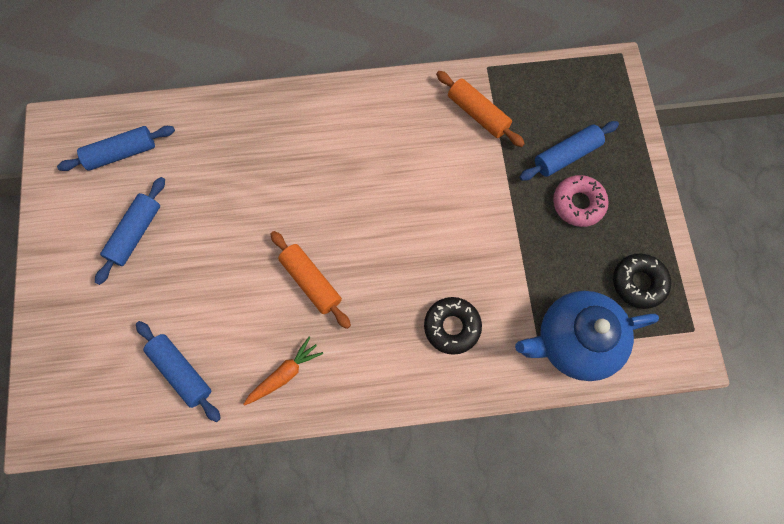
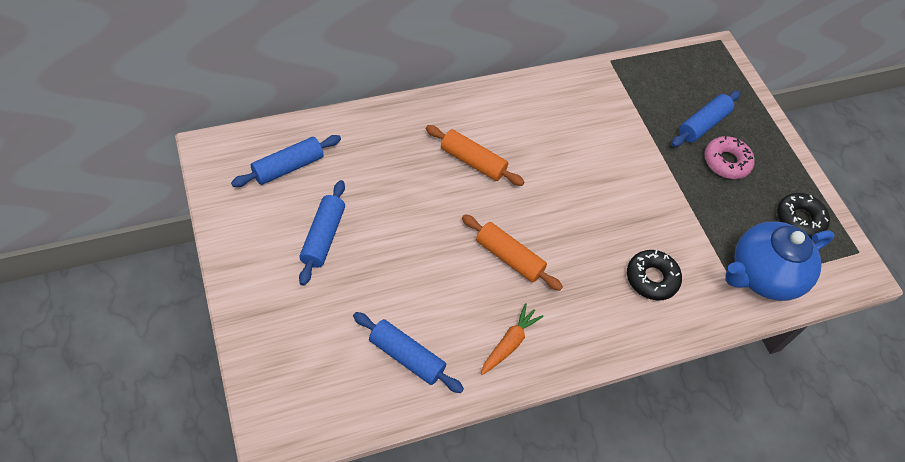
camera: 20 degrees left, 15 degrees down
(478, 114) = (615, 99): orange rolling pin -> orange rolling pin (473, 161)

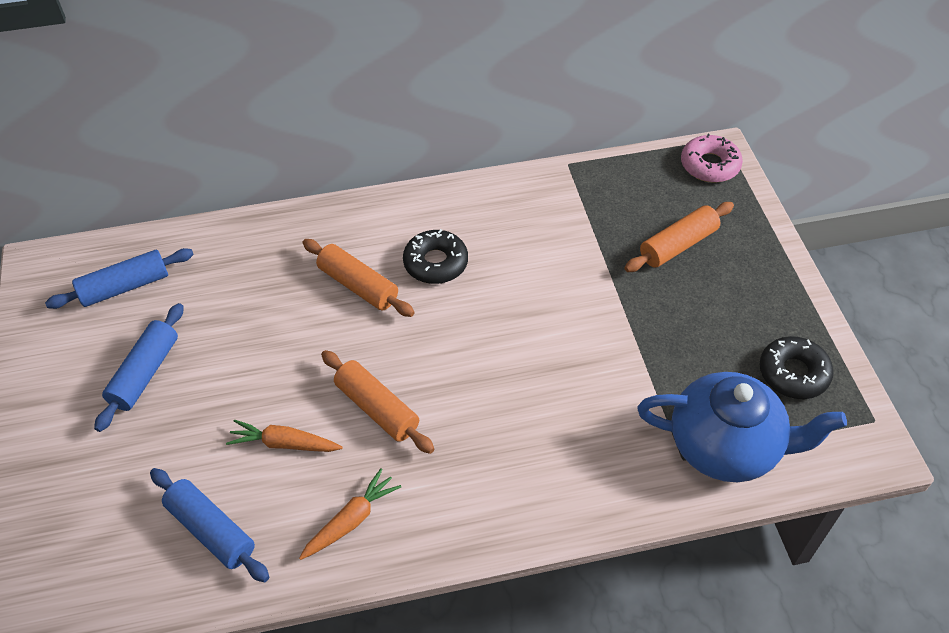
camera: 15 degrees right, 5 degrees down
(446, 288) = (284, 444): none -> orange carrot
(651, 278) = (565, 444): black donut -> black donut (435, 263)
(703, 124) = (678, 245): blue rolling pin -> orange rolling pin
(726, 162) = (701, 294): pink donut -> pink donut (709, 165)
(763, 275) = (725, 446): blue teapot -> blue teapot turned 150 degrees counterclockwise

